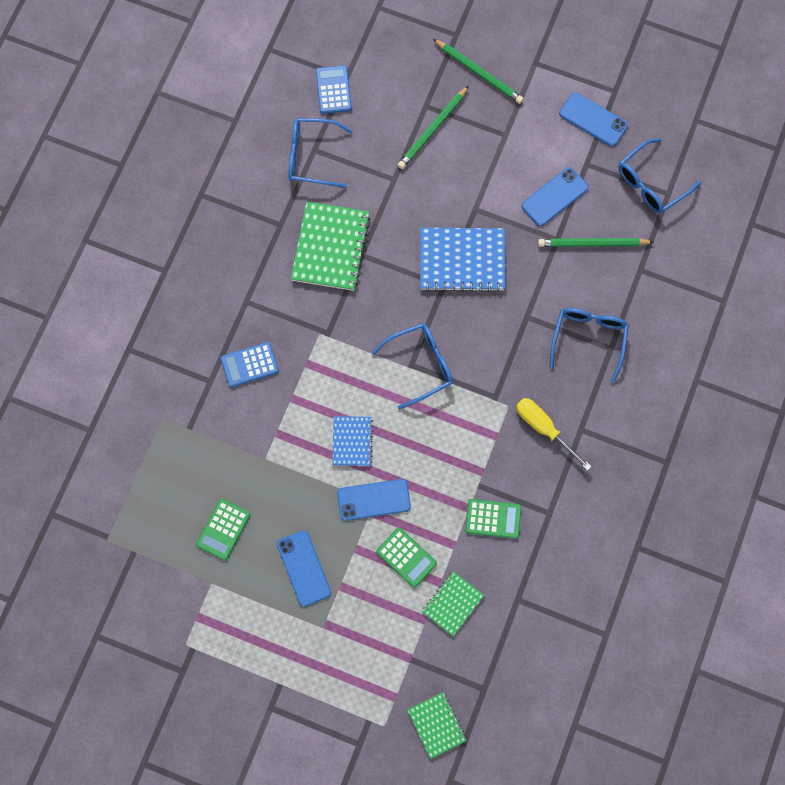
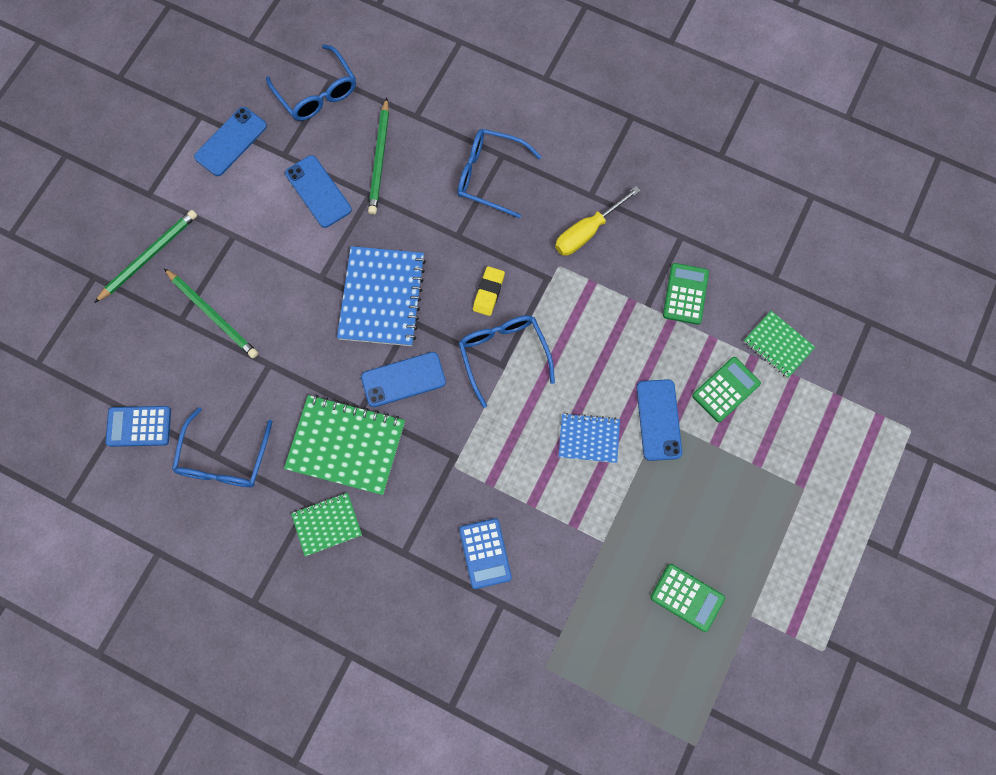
camera: 85 degrees left, 0 degrees up
(304, 568) = (735, 505): blue phone -> blue phone (403, 379)
(436, 725) = (908, 374): green notebook -> green notebook (327, 524)
(476, 348) = (488, 292): none -> yellow eraser

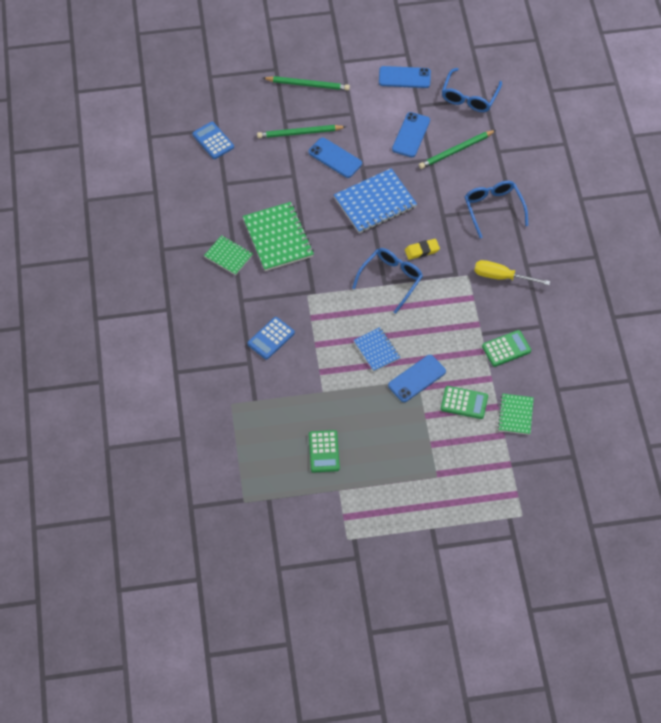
camera: 55 degrees right, 15 degrees down
(213, 314) = (299, 133): green pencil -> green pencil turned 75 degrees clockwise
(224, 459) = (226, 188): blue glasses -> none
(403, 379) = (336, 241): blue phone -> blue phone (335, 158)

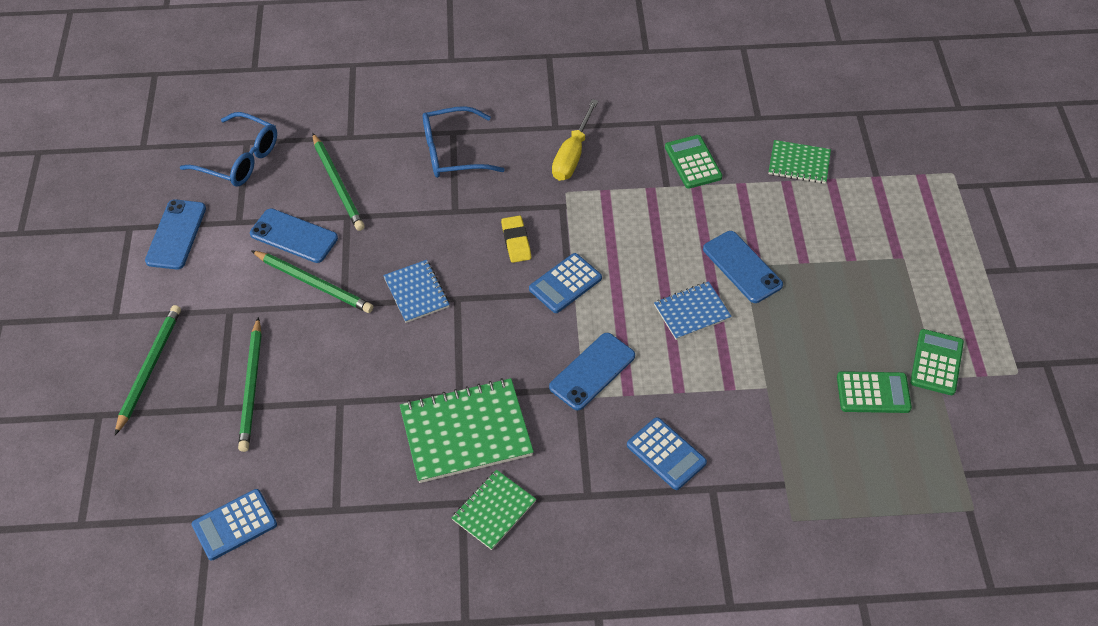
camera: 85 degrees left, 5 degrees down
(335, 158) = (316, 339): blue phone -> blue phone (592, 371)
(375, 202) = (416, 292): blue notebook -> blue notebook, size x0.57
(376, 150) = (314, 283): none -> green pencil
(391, 280) = (565, 284): blue glasses -> blue calculator
(464, 403) = (781, 216): green calculator -> green calculator (936, 362)

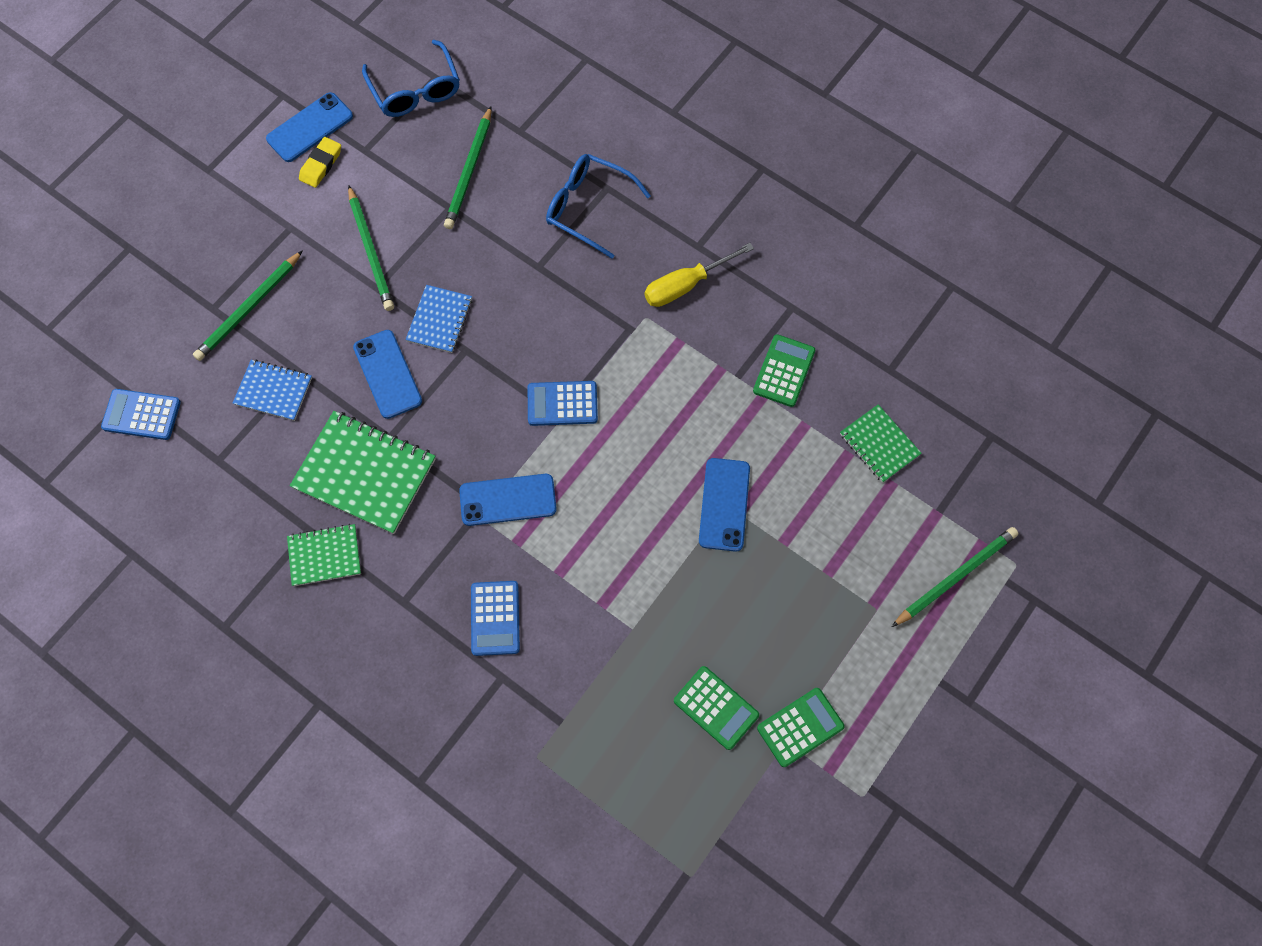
camera: 40 degrees right, 15 degrees up
(149, 368) = (193, 235): green pencil -> green pencil (955, 576)
(294, 236) = (394, 195): blue phone -> blue phone (388, 374)
(516, 241) = (560, 333): yellow eraser -> yellow eraser (321, 164)
(692, 312) = (640, 512): blue notebook -> blue notebook (273, 391)

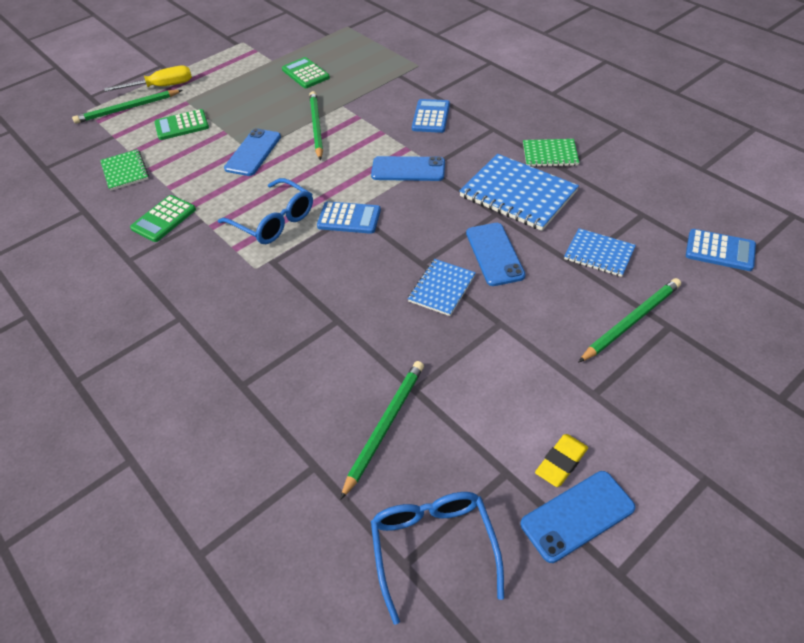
camera: 165 degrees left, 20 degrees down
(365, 473) = (518, 194): green notebook -> blue notebook
(371, 251) = (504, 357): green pencil -> green pencil (316, 127)
(588, 208) = (269, 367): blue glasses -> blue glasses (274, 221)
(685, 285) = (208, 287): yellow screwdriver -> yellow screwdriver (162, 87)
(800, 727) = (261, 64): green calculator -> green calculator (182, 125)

